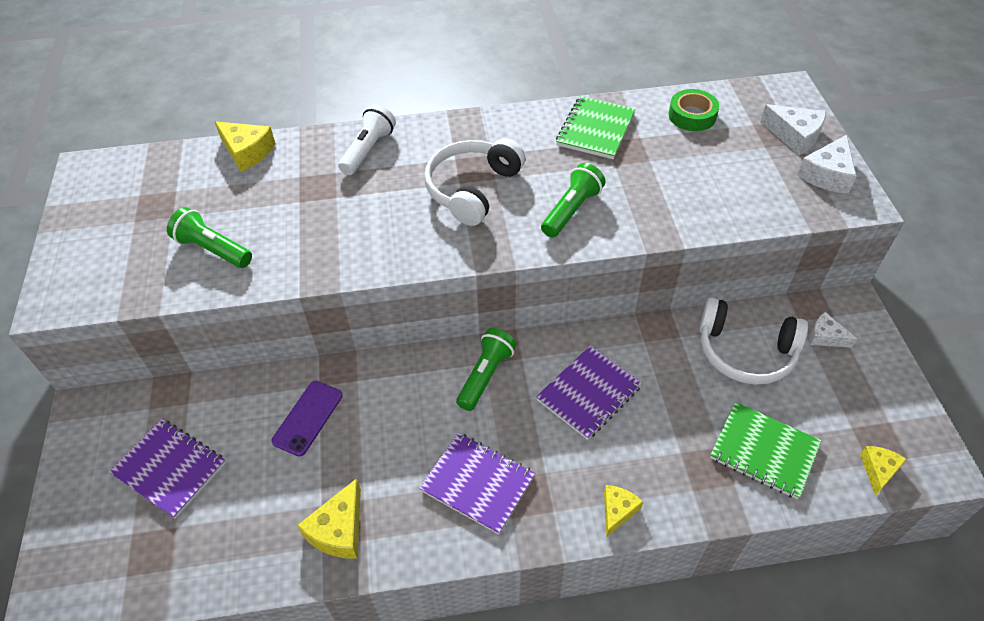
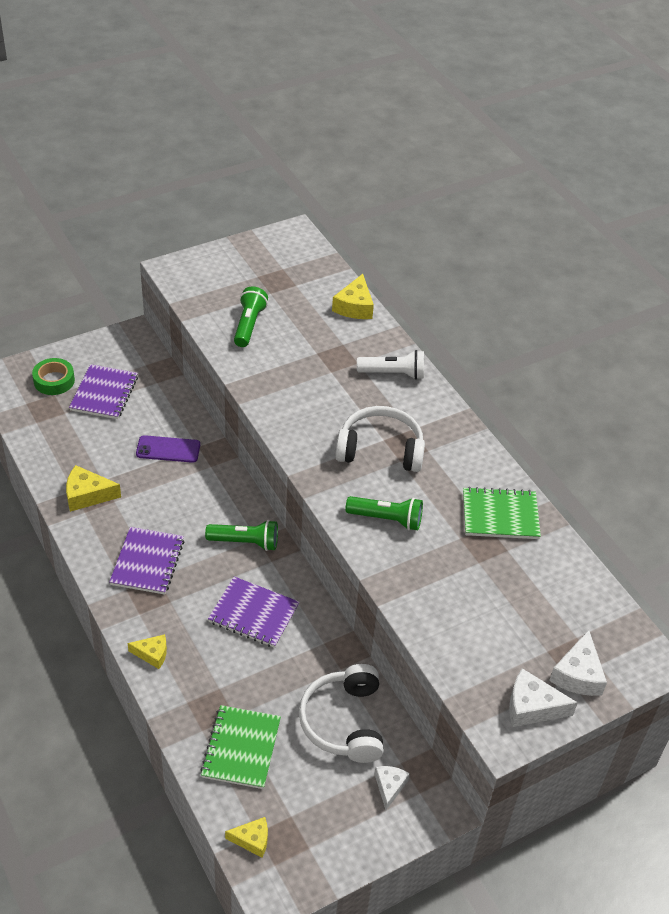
camera: 65 degrees right, 5 degrees down
(692, 115) = (562, 585): green tape -> green tape (54, 381)

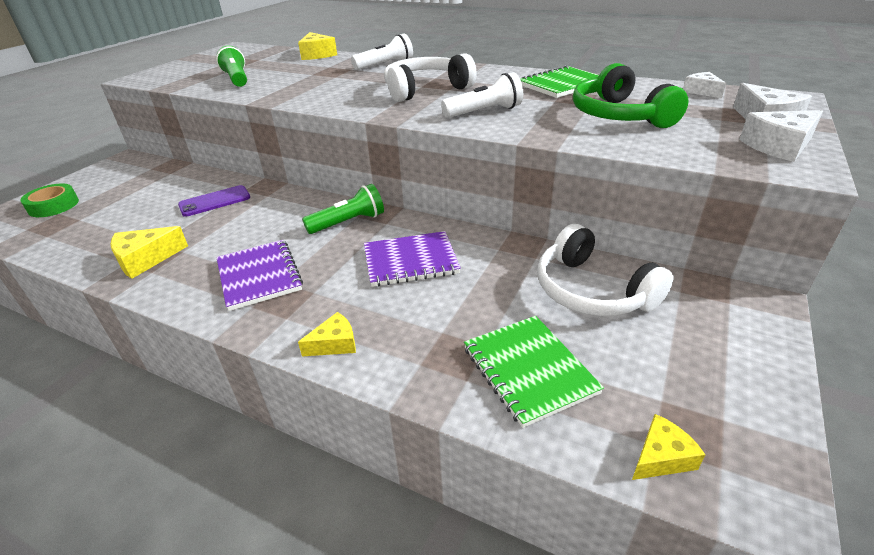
camera: 30 degrees left, 10 degrees down
(104, 393) = (118, 195): purple notebook -> none
(386, 519) = (484, 112): green flashlight -> white flashlight
(389, 787) = (701, 314): white cheese -> white cheese (701, 91)
(479, 593) = (619, 115): none -> green headphones

